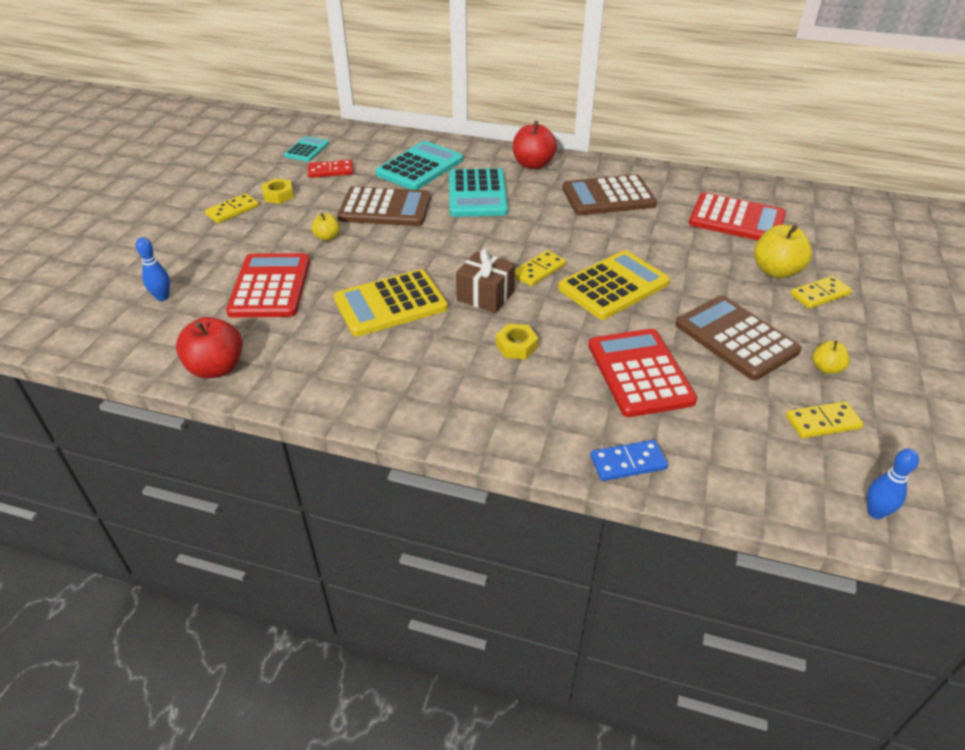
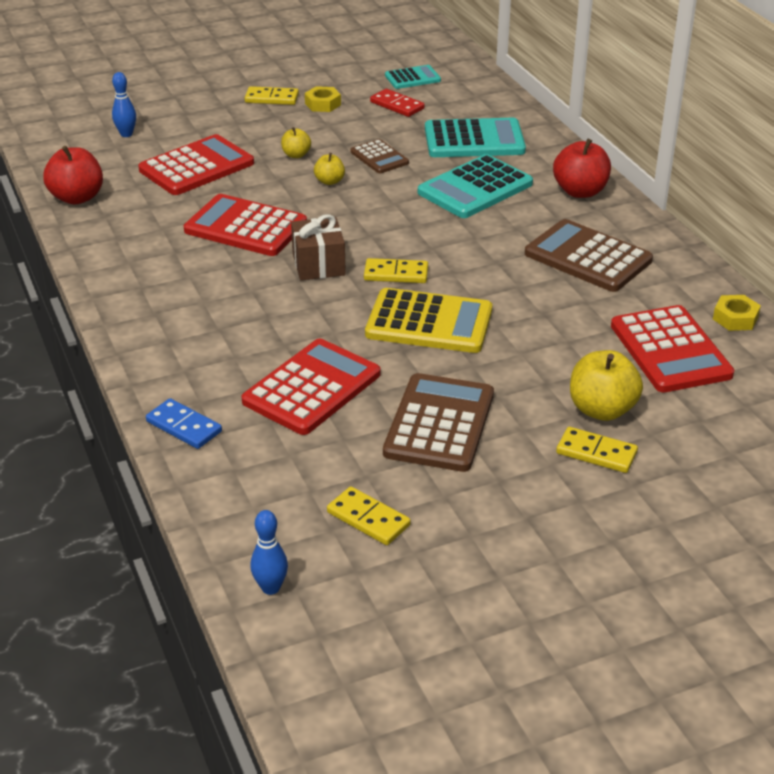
camera: 50 degrees right, 5 degrees down
(385, 208) = (379, 157): brown calculator -> brown calculator, size x0.56
(390, 304) = (245, 227): yellow calculator -> red calculator
(516, 346) = (268, 310): yellow nut -> yellow nut (735, 318)
(826, 368) = (461, 496): yellow apple -> yellow apple (329, 181)

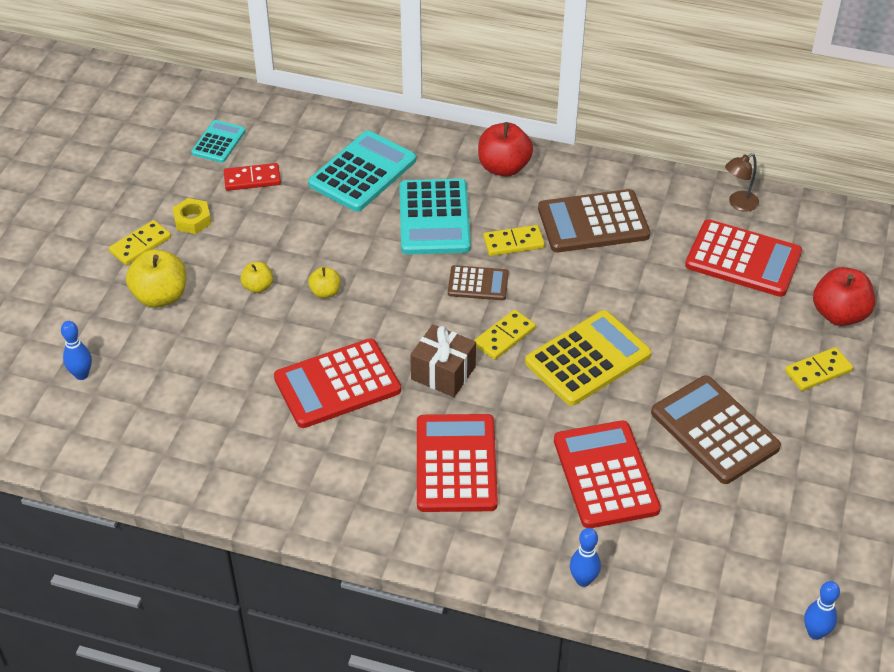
camera: 50 degrees left, 10 degrees up
(77, 198) = (157, 469): red apple -> red apple (839, 314)
(184, 427) = (583, 580): blue domino -> blue bowling pin
(196, 167) = (200, 360): red calculator -> red calculator (456, 464)
(368, 519) = (786, 534): yellow domino -> yellow domino (513, 243)
(379, 157) = (323, 241): brown calculator -> brown calculator (478, 284)
(602, 409) = (775, 337): yellow apple -> yellow apple (160, 296)
(735, 318) = (738, 204): yellow nut -> brown lamp

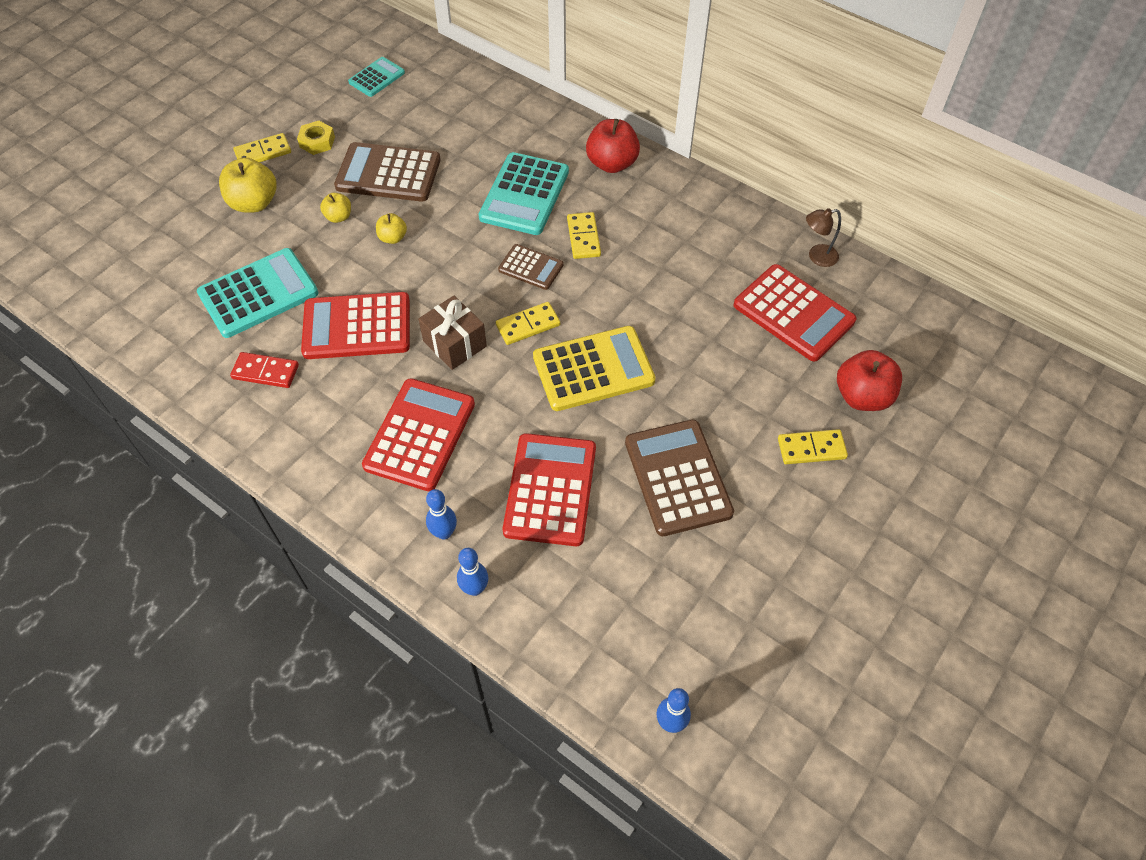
camera: 20 degrees right, 10 degrees up
(81, 375) = (153, 255): blue bowling pin -> blue bowling pin (444, 532)
(252, 179) = (387, 118): red domino -> red domino (265, 372)
(362, 172) = (484, 136): turquoise calculator -> turquoise calculator (258, 293)
(513, 243) = (583, 237): yellow domino -> yellow domino turned 75 degrees clockwise
(593, 222) = (667, 237): brown calculator -> brown calculator (388, 173)

